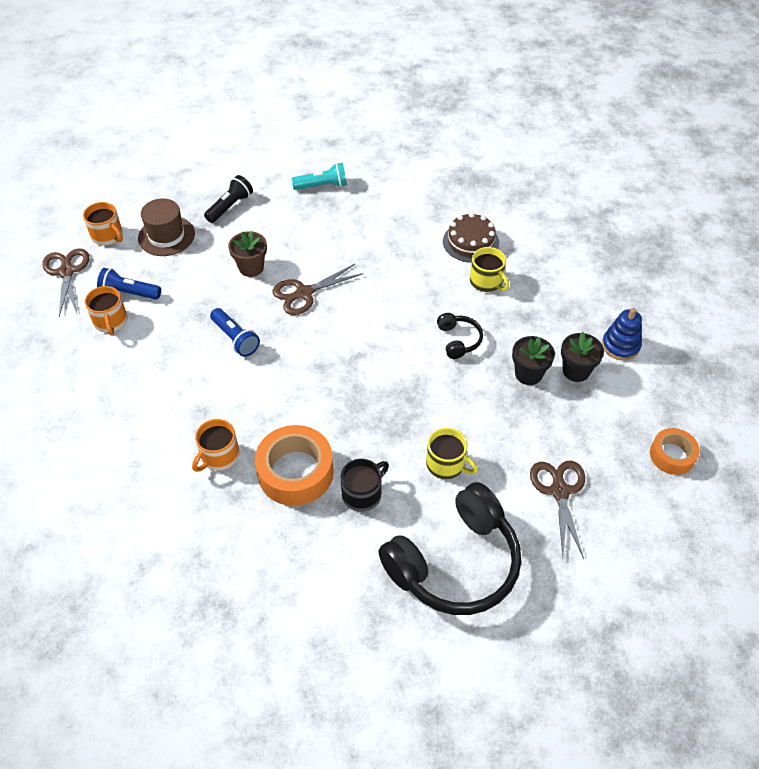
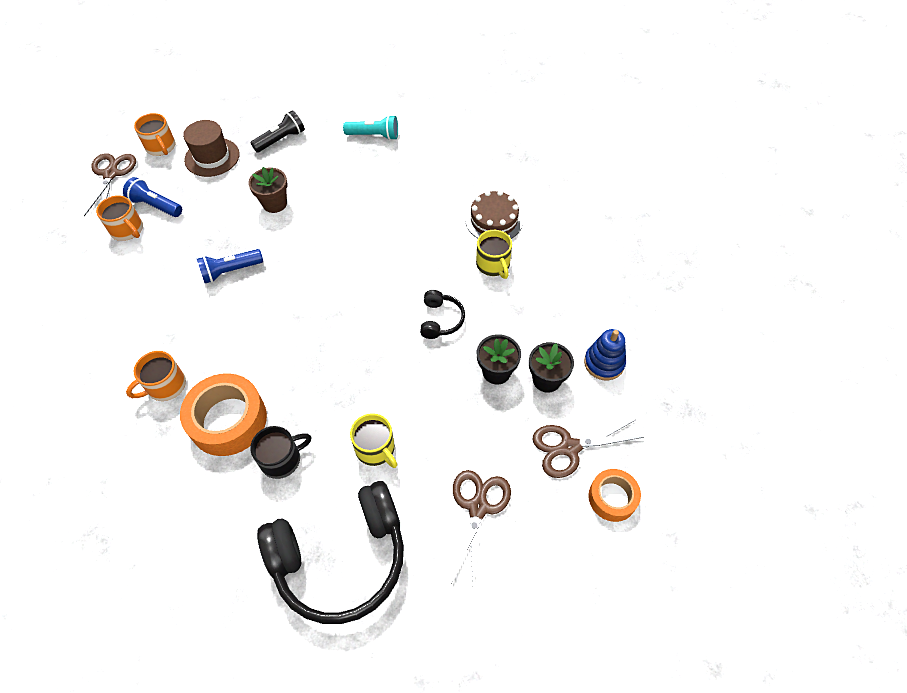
camera: 15 degrees right, 5 degrees up
(111, 321) = (127, 230): orange mug -> orange mug turned 45 degrees counterclockwise
(235, 338) = (230, 271): blue flashlight -> blue flashlight turned 90 degrees clockwise
(304, 293) = (313, 239): brown scissors -> brown scissors (569, 448)

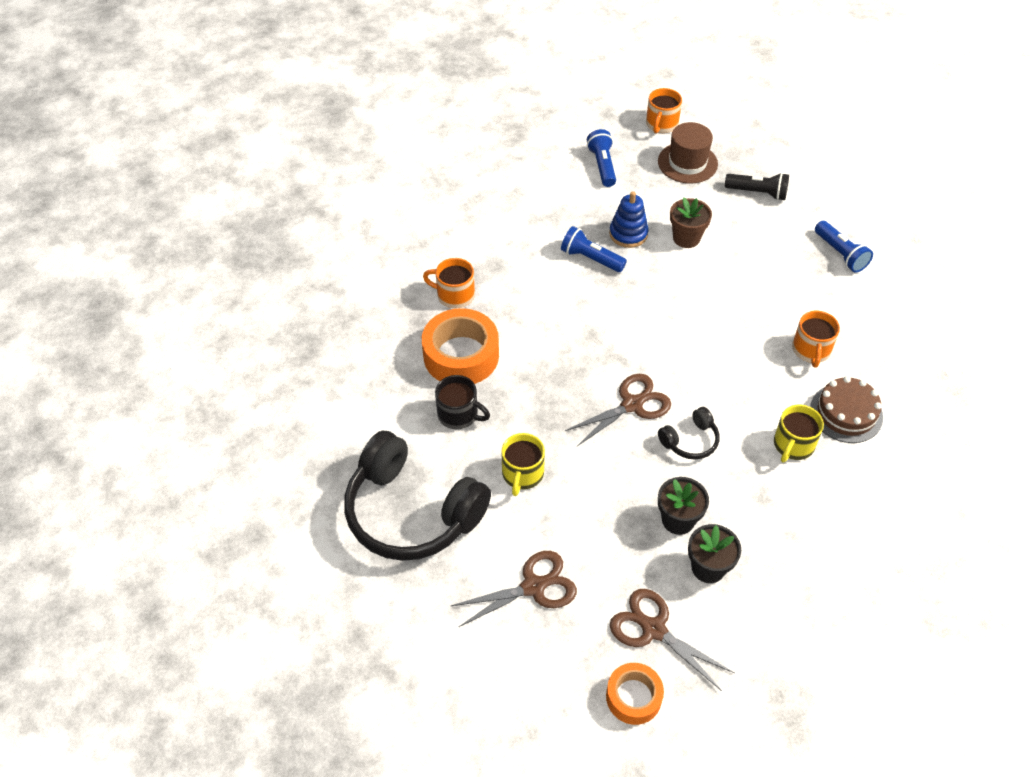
camera: 55 degrees right, 5 degrees down
(111, 174) = (602, 116): brown scissors -> brown scissors (632, 405)
(127, 230) = (563, 167): orange mug -> orange mug (811, 350)
(374, 136) = (840, 254): turquoise flashlight -> blue flashlight
(604, 363) = (773, 609): blue stacking toy -> blue stacking toy (628, 234)

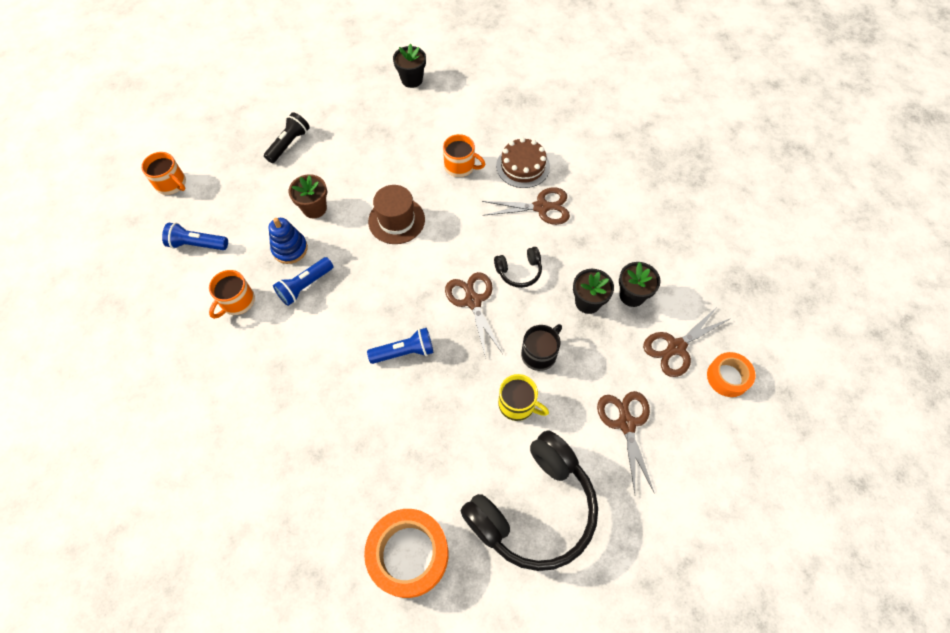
camera: 75 degrees left, 10 degrees up
(454, 295) = (298, 413): orange mug -> orange mug (237, 302)
(459, 414) = (440, 442): black mug -> black mug (539, 354)
(461, 355) = (374, 425): orange tape -> orange tape (408, 554)
(687, 163) = (229, 180): brown hat -> brown hat (396, 220)
(690, 441) = (519, 271): black headphones -> black headphones turned 90 degrees clockwise
(793, 445) = (541, 207): yellow mug -> brown scissors
(840, 254) = (376, 116): blue flashlight -> blue flashlight (404, 352)
(916, 271) = (412, 80): none -> black flower pot

